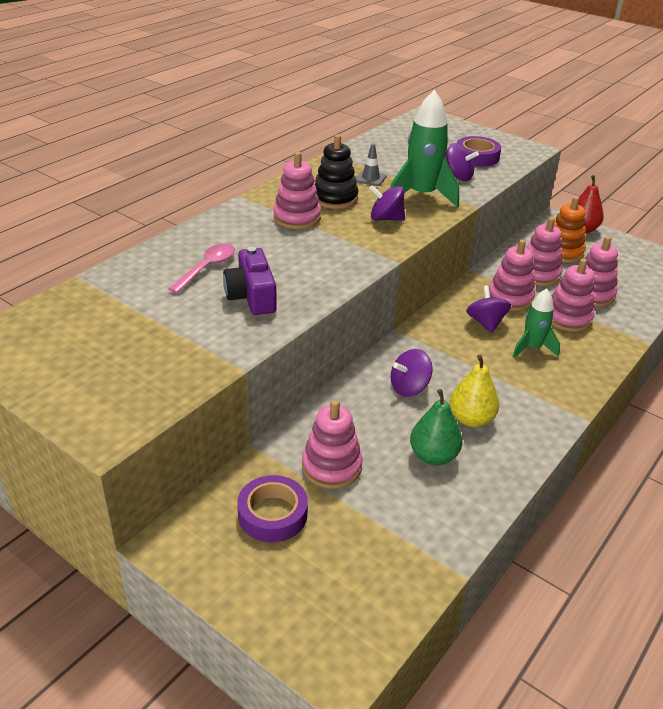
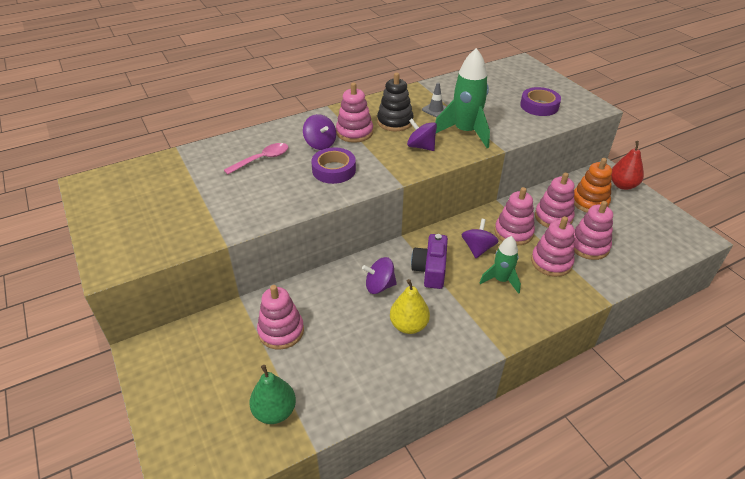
camera: 25 degrees right, 5 degrees up
(252, 296) = (275, 188): purple camera -> purple camera (430, 269)
(272, 514) = (218, 353): purple tape -> purple tape (334, 170)
(433, 456) = (359, 346): green pear -> green pear (275, 411)
(458, 176) = (508, 121): purple spinning top -> purple spinning top (320, 144)

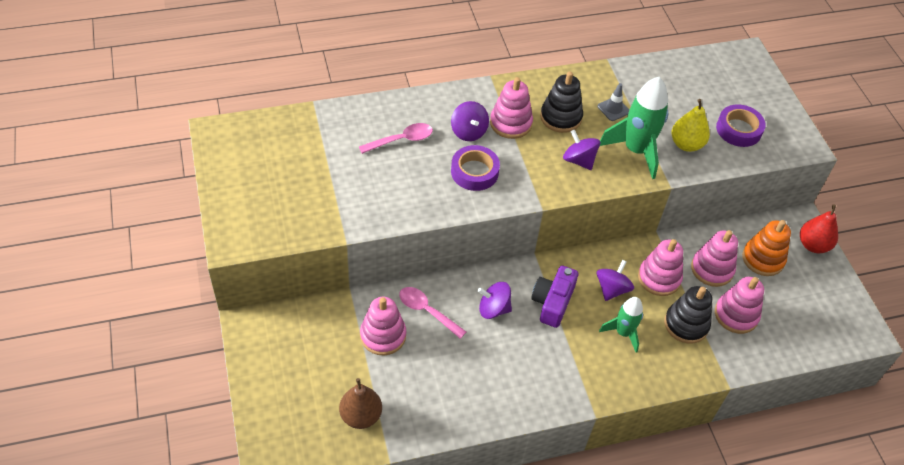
camera: 10 degrees right, 10 degrees up
(275, 411) = (361, 416): green pear -> brown pear
(318, 301) = (427, 311): none -> pink spoon
(408, 325) = (510, 360): yellow pear -> yellow pear (686, 144)
(551, 262) = (686, 324): pink stacking toy -> black stacking toy

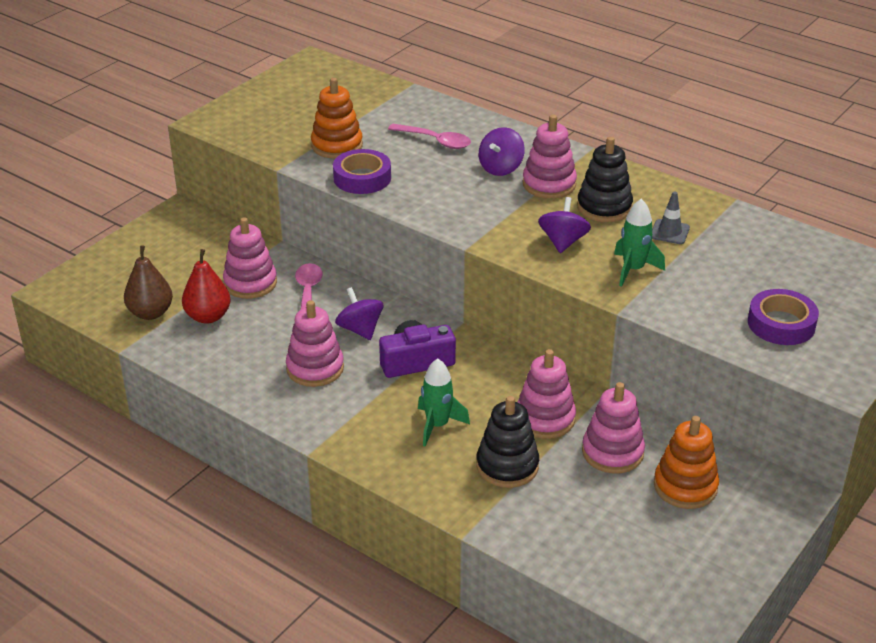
camera: 55 degrees right, 15 degrees down
(350, 192) = (337, 145): none -> orange stacking toy
(474, 172) = (455, 193): purple tape -> purple tape (362, 178)
(612, 289) = (485, 392): purple spinning top -> none
(636, 151) = (633, 270): green rocket -> green rocket, size x0.61
(686, 144) = (697, 297): yellow pear -> none
(736, 315) = (571, 499): pink stacking toy -> pink stacking toy (315, 368)
(813, 245) = (768, 520): red pear -> red pear (208, 316)

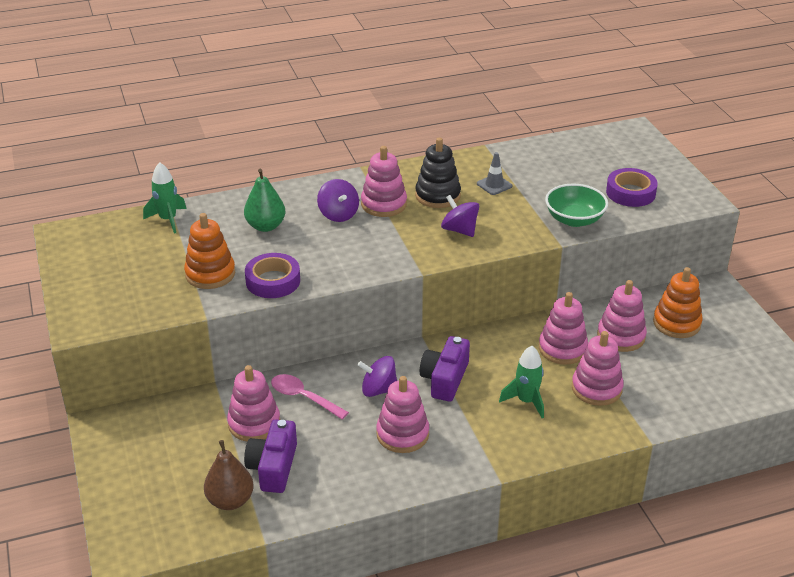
camera: 55 degrees left, 0 degrees up
(208, 316) = (273, 467): red pear -> purple camera
(435, 141) = (265, 226): pink spoon -> green pear
(507, 466) = (596, 388): black stacking toy -> pink stacking toy
(633, 270) = (521, 218): green rocket -> green rocket (168, 220)
(676, 304) = (574, 219): none -> green bowl

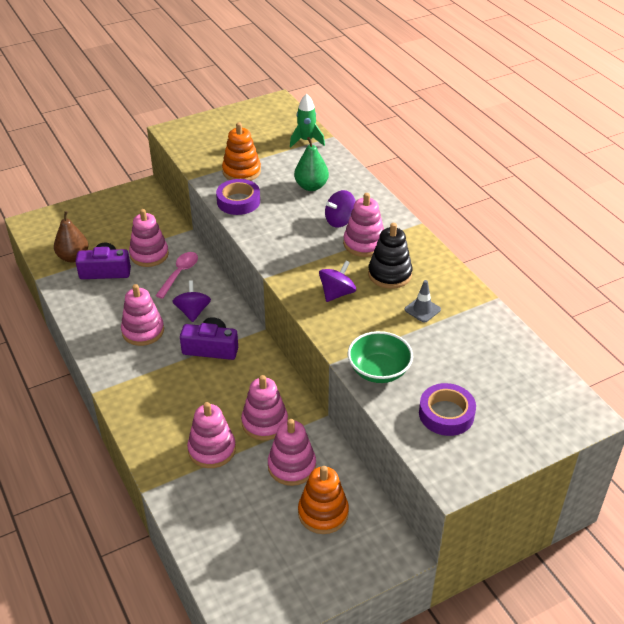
camera: 80 degrees right, 5 degrees up
(526, 401) = (189, 402): green rocket -> none

